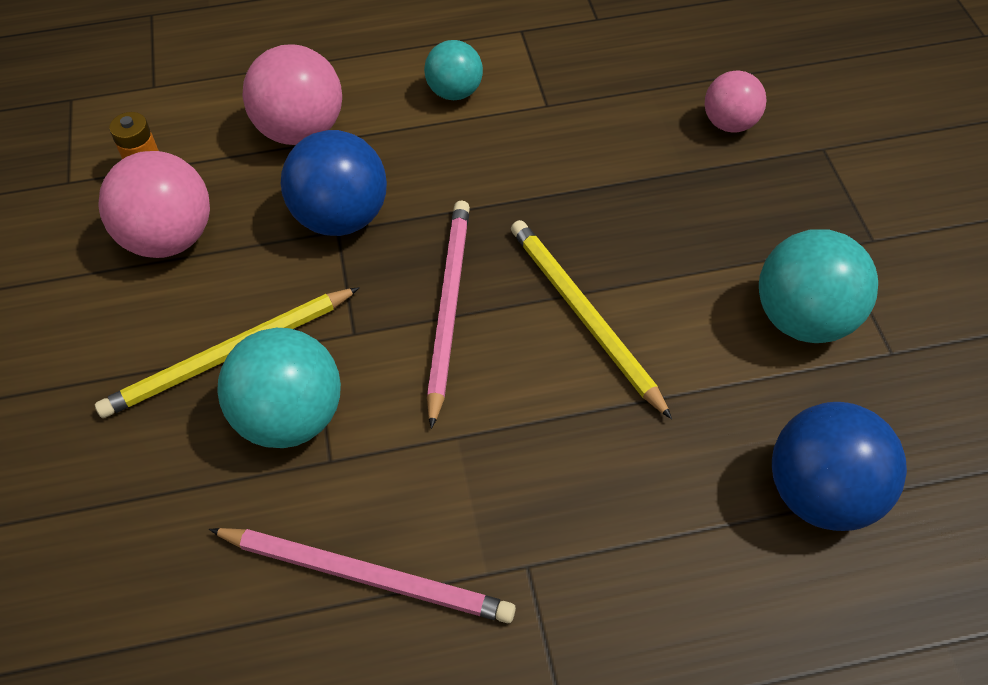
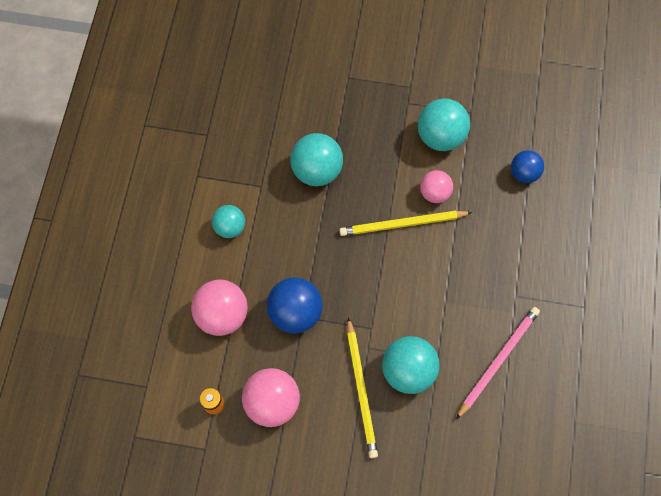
camera: 70 degrees left, 15 degrees up
(448, 307) = (373, 281): pink pencil -> none
(617, 163) = (317, 170): none -> turquoise ball
(730, 124) = (314, 109): pink ball -> pink ball (434, 193)
(822, 494) = (524, 173): blue ball -> blue ball, size x0.62

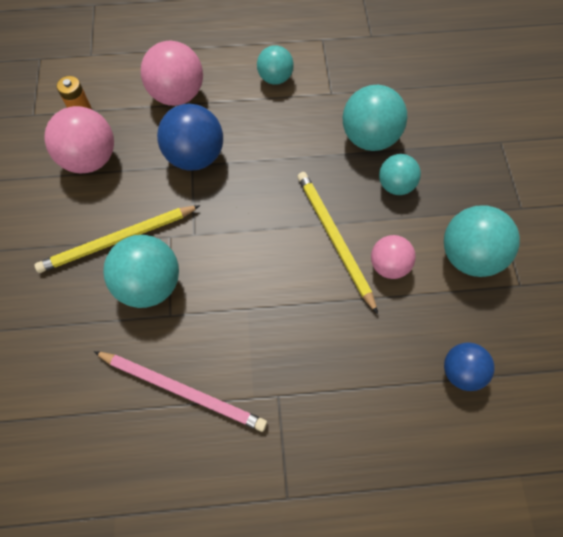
camera: 75 degrees right, 5 degrees down
(367, 166) = (395, 185): none -> turquoise ball

